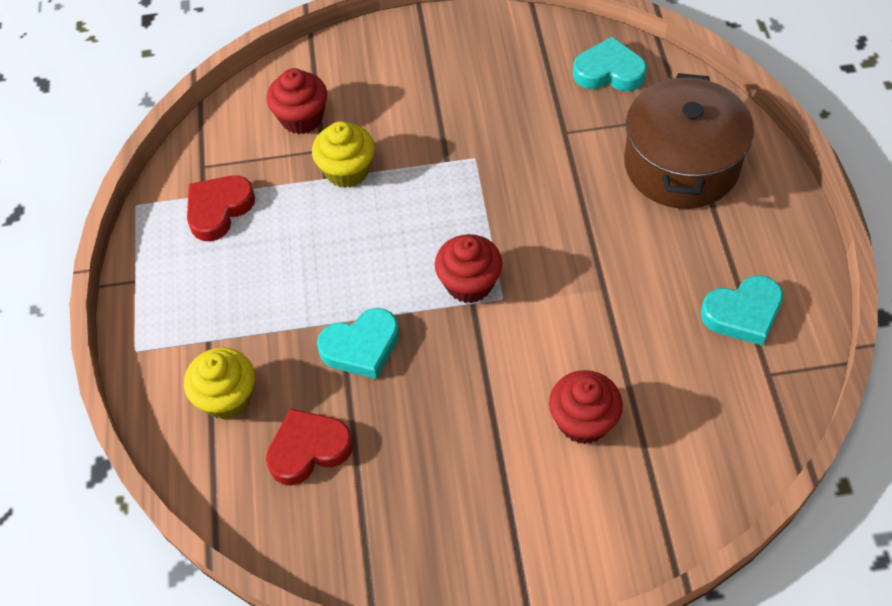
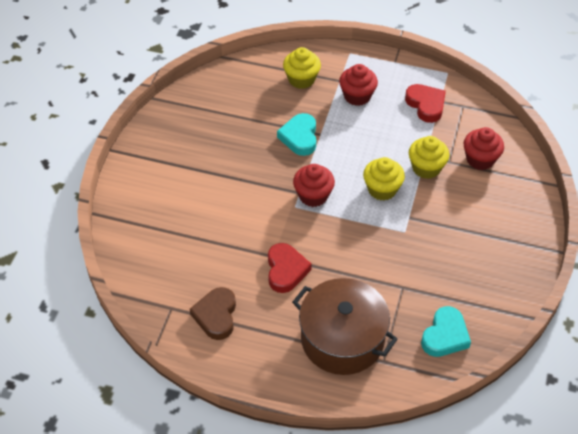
camera: 110 degrees right, 5 degrees down
(308, 449) = (253, 100): red heart -> red heart (286, 270)
(413, 207) = (382, 189): none -> yellow cupcake
(583, 421) = (198, 211): red cupcake -> red cupcake (357, 96)
(743, 313) = (216, 316): turquoise heart -> brown heart

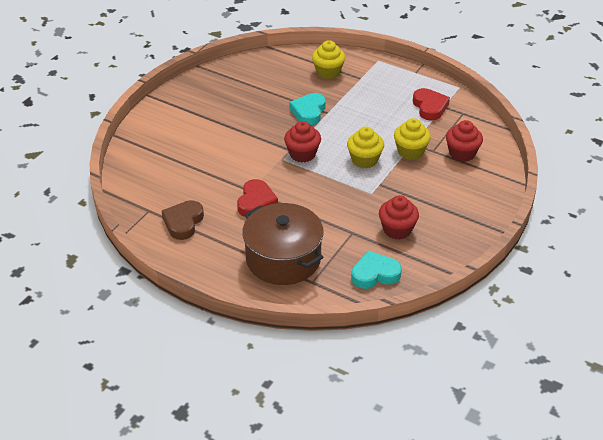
camera: 15 degrees right, 10 degrees down
(357, 96) = (371, 91): red cupcake -> red cupcake (397, 230)
(445, 336) = (375, 274): turquoise heart -> turquoise heart turned 150 degrees counterclockwise

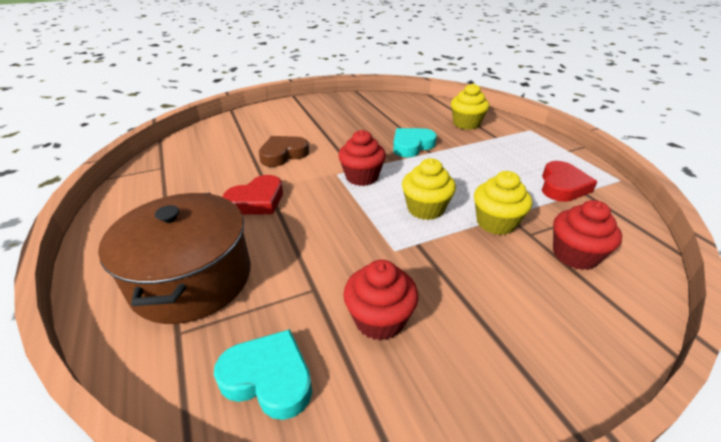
camera: 35 degrees right, 5 degrees down
(183, 222) = (168, 189): brown heart -> brown heart (283, 154)

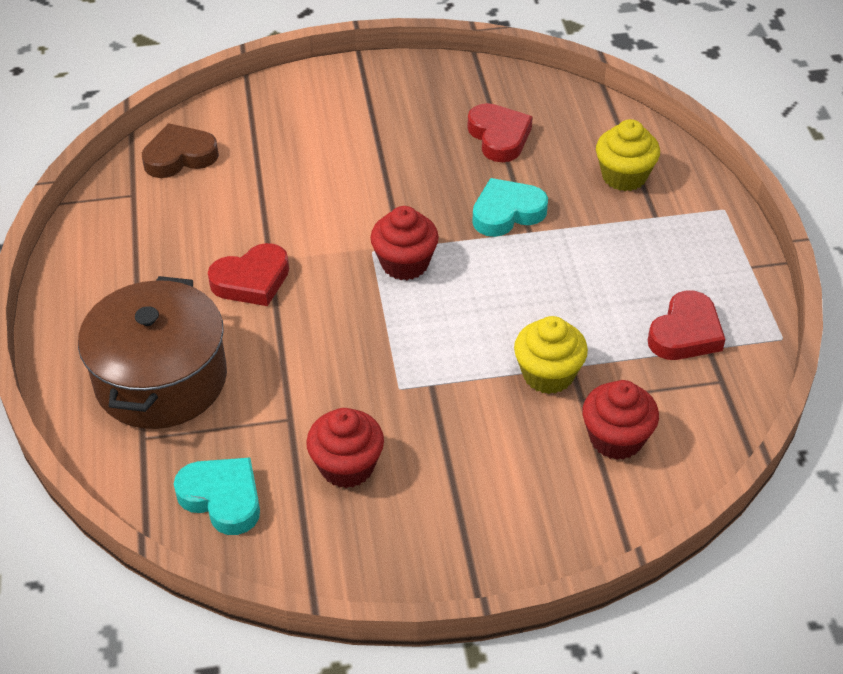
camera: 15 degrees right, 10 degrees up
(283, 154) = (306, 198): brown heart -> brown heart (179, 156)
(387, 117) = (499, 137): none -> red heart
(425, 209) = (467, 335): yellow cupcake -> none

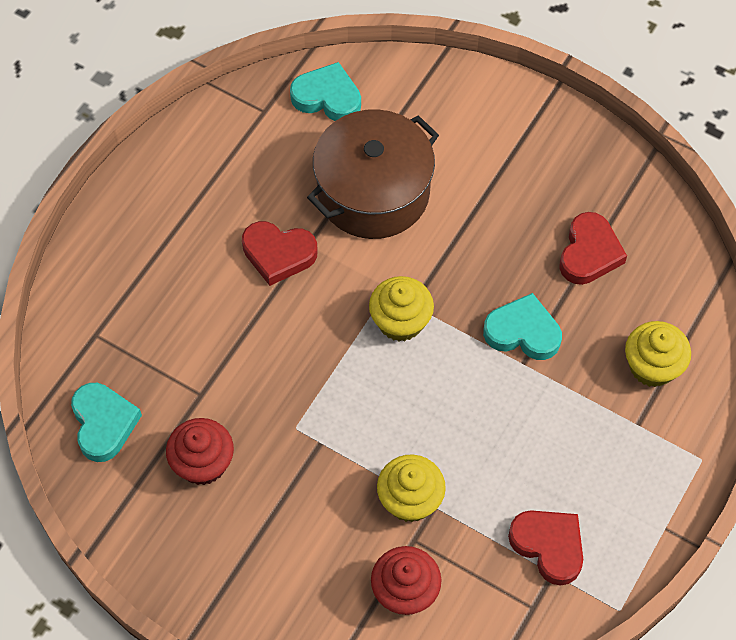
camera: 40 degrees right, 15 degrees up
(161, 379) = (146, 295): brown pot -> brown pot (373, 192)
(179, 156) = (327, 97): brown heart -> turquoise heart
(405, 263) = (400, 321): red cupcake -> yellow cupcake
(685, 333) = (548, 546): red heart -> red heart turned 120 degrees counterclockwise

